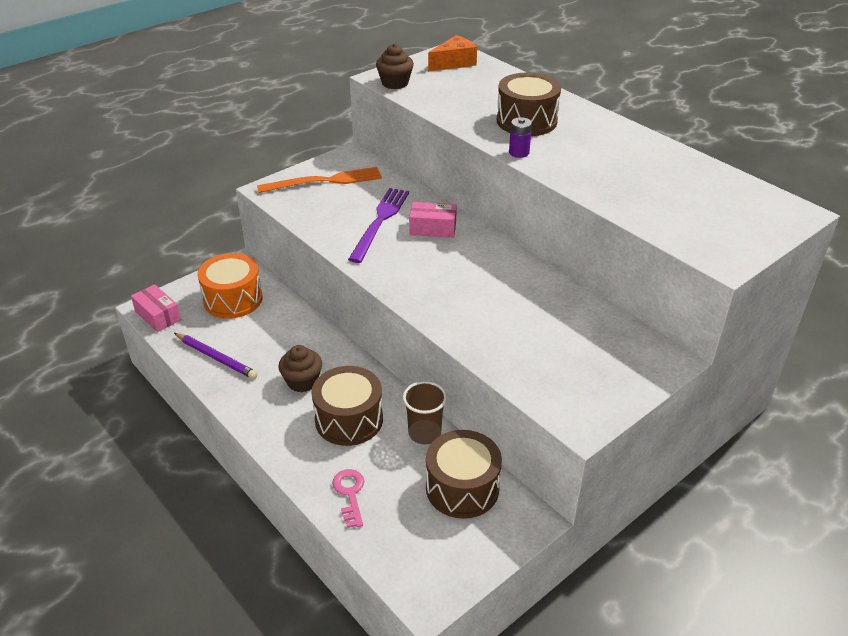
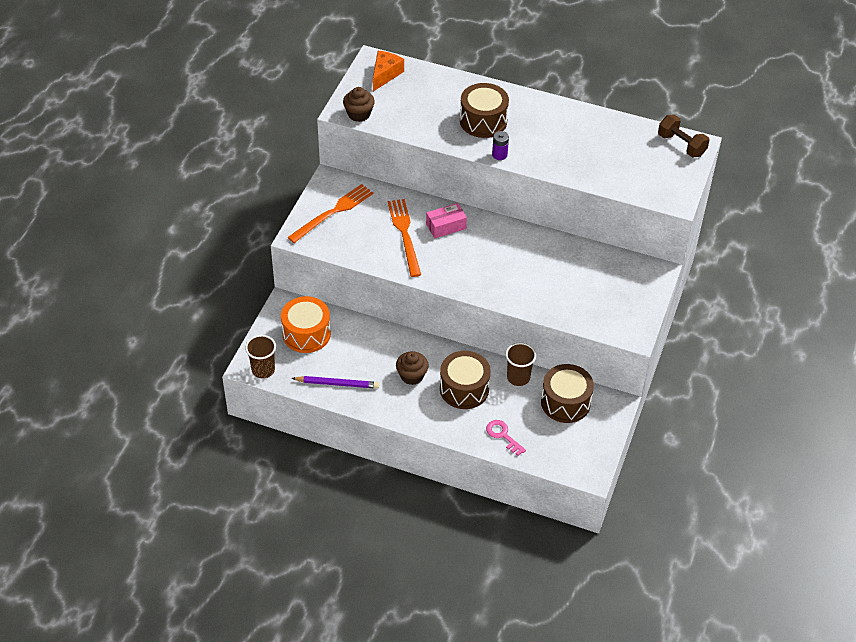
camera: 30 degrees left, 10 degrees up
(158, 316) = (263, 370): pink box -> brown cup
(380, 222) = (405, 235): purple fork -> orange fork
(772, 207) = (681, 145): none -> brown dumbbell

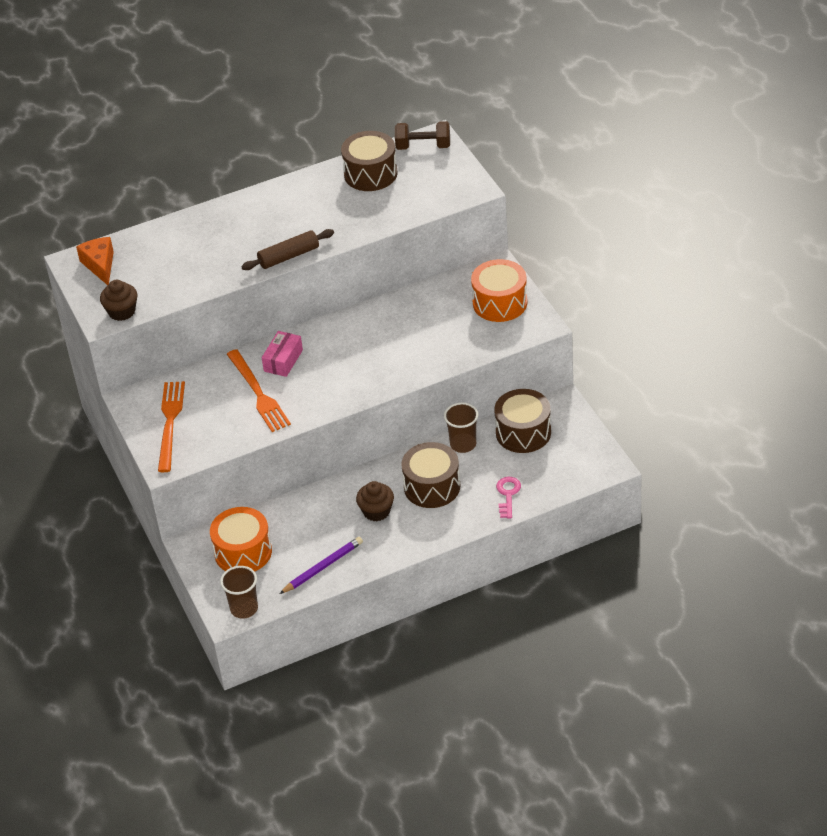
camera: 40 degrees left, 5 degrees down
(405, 235) = (258, 393): orange fork -> orange fork turned 150 degrees counterclockwise
(483, 121) = (238, 241): brown drum -> brown drum (370, 174)
(499, 155) = (288, 256): purple battery -> brown rolling pin
(503, 435) = (508, 495): pink key -> pink key turned 90 degrees clockwise
(627, 297) = (500, 303): none -> orange drum

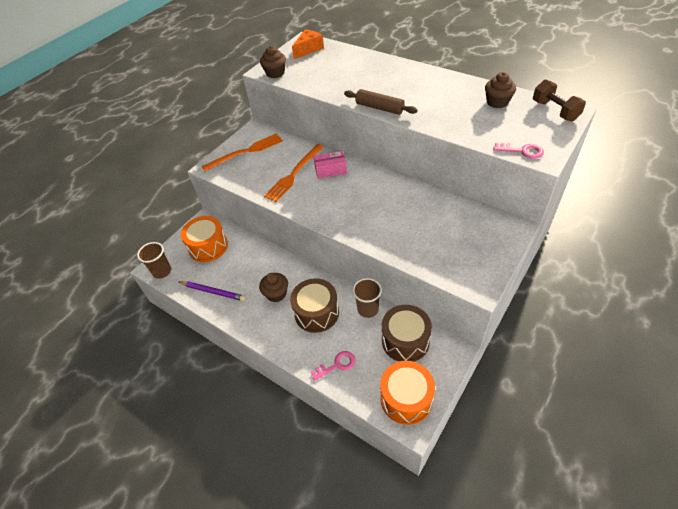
camera: 60 degrees right, 5 degrees up
(370, 174) = (497, 102): brown drum -> brown cupcake
(454, 196) = (522, 151): none -> pink key
(500, 303) = (479, 248): orange drum -> orange drum (406, 399)

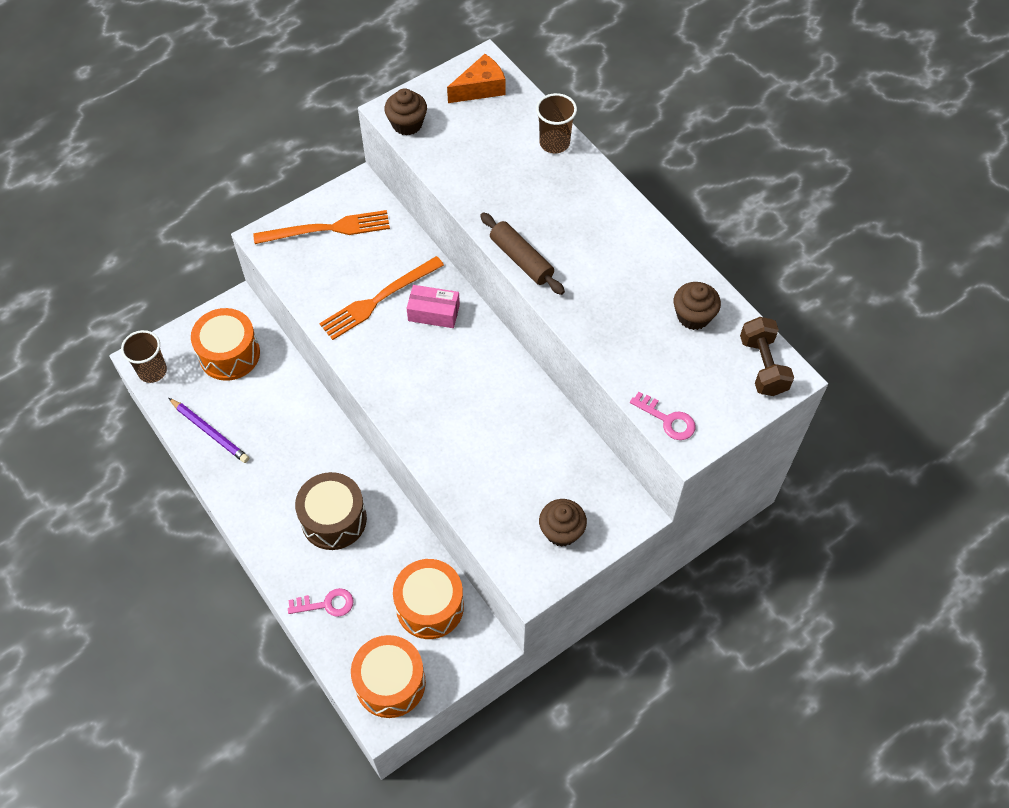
camera: 15 degrees right, 10 degrees up
(276, 294) = (293, 469): brown cupcake -> brown cupcake (561, 531)
(368, 309) = (404, 541): brown cup -> brown cup (554, 143)
(405, 340) = (430, 606): brown drum -> orange drum

